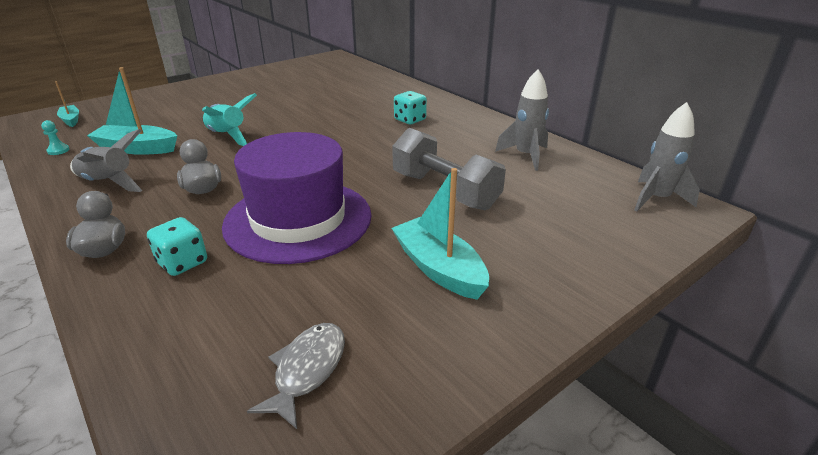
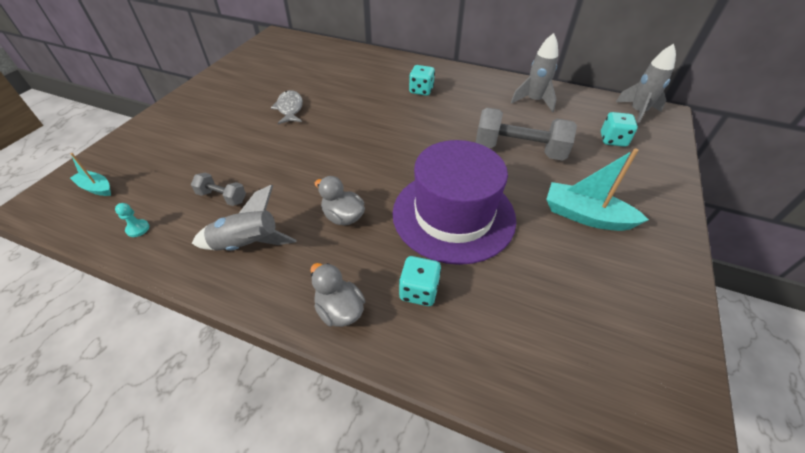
camera: 30 degrees left, 15 degrees up
(137, 149) = (222, 197): turquoise boat -> grey dumbbell
(227, 136) = (292, 154): turquoise rocket -> none
(307, 370) = (602, 329): grey fish -> grey fish (290, 108)
(580, 214) = (613, 140): none -> turquoise dice

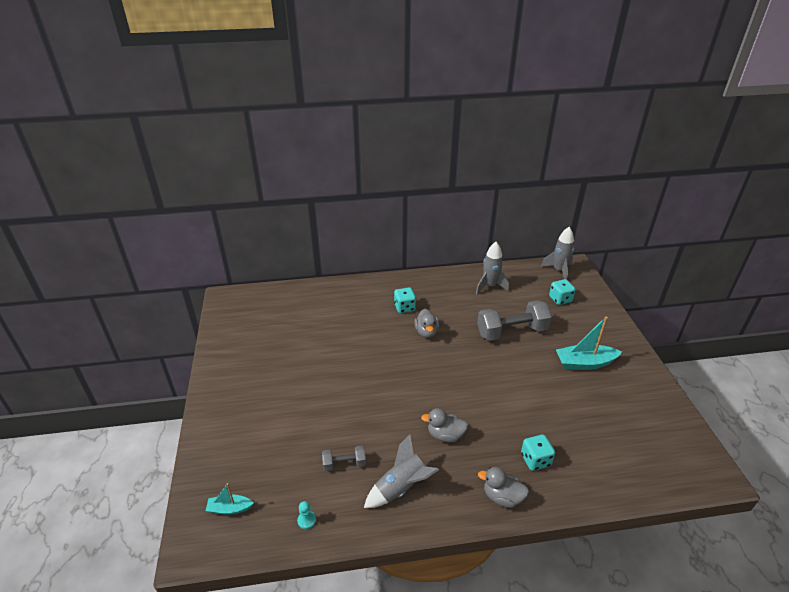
camera: 30 degrees left, 10 degrees down
(290, 108) = (317, 366): grey fish -> none
(421, 118) = (426, 332): none -> grey duck
(453, 215) = (512, 399): purple hat -> none

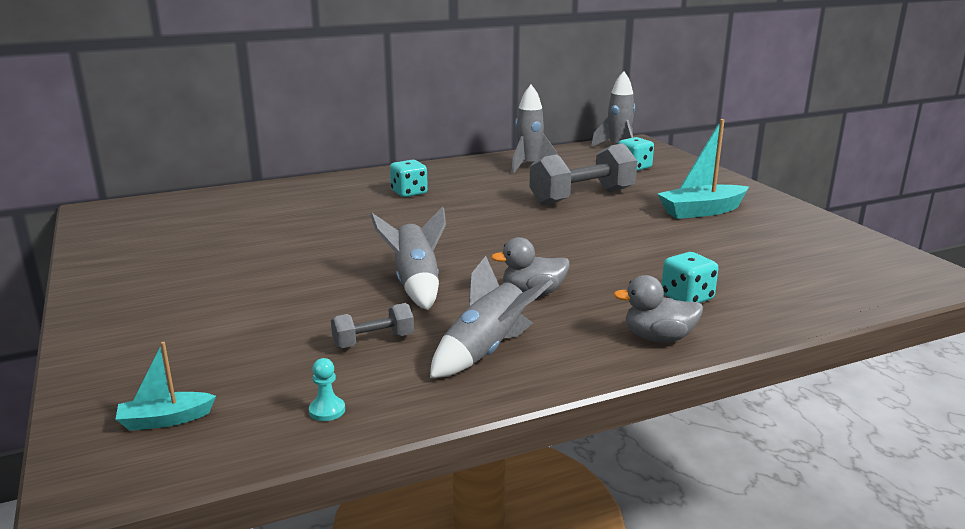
camera: 15 degrees left, 15 degrees down
(381, 412) = (416, 285): none -> grey rocket
(426, 332) = (454, 209): grey duck -> none

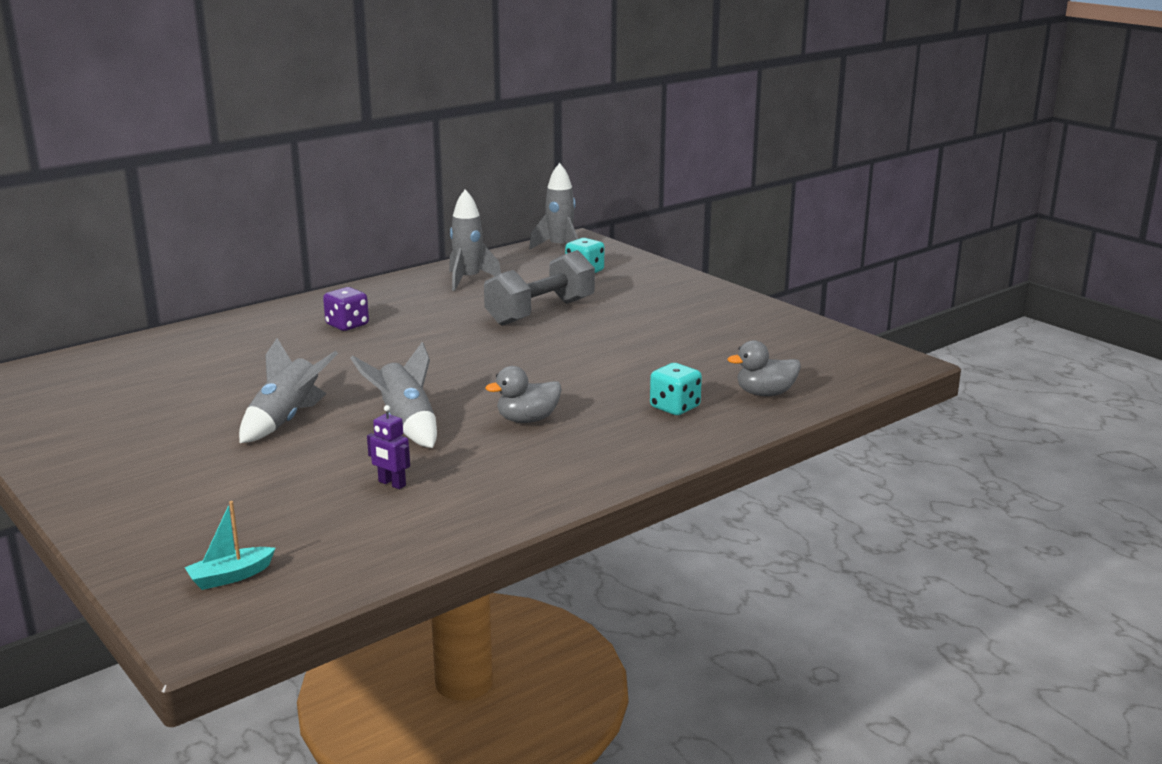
camera: 15 degrees left, 0 degrees up
(327, 410) = (381, 548): turquoise pawn -> none
(373, 341) = (391, 484): grey dumbbell -> purple robot
(409, 193) = (347, 325): turquoise dice -> purple dice
(486, 352) = (505, 479): grey rocket -> grey rocket (286, 420)
(658, 338) = (658, 447): grey duck -> grey duck (765, 393)
(701, 211) = (668, 316): turquoise boat -> none

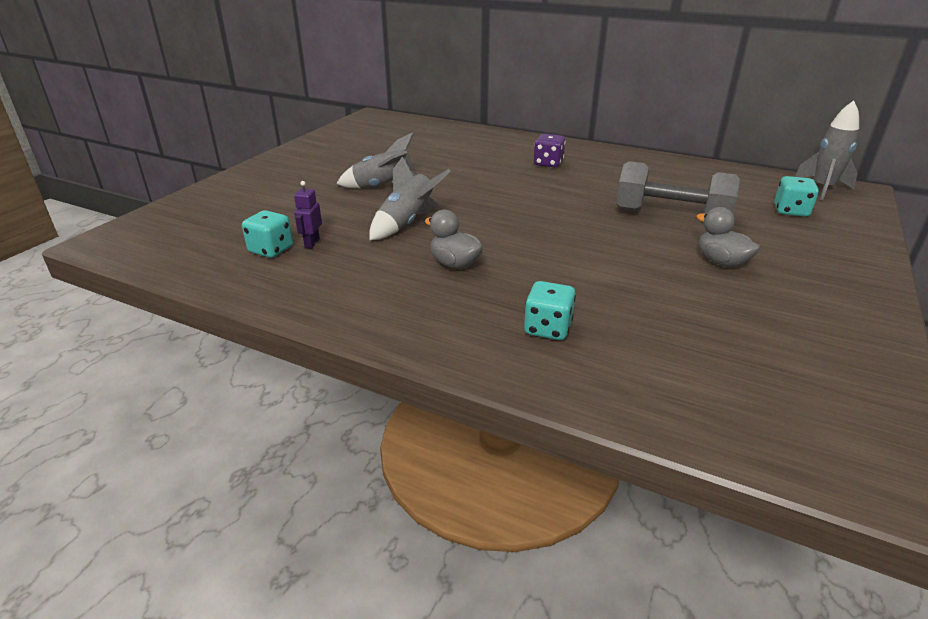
camera: 65 degrees right, 10 degrees up
(230, 576) = (168, 231): turquoise boat -> none
(380, 510) = (271, 250): none -> turquoise dice
(468, 280) = (688, 176): grey rocket -> none
(765, 393) = (642, 379): grey duck -> grey duck (721, 262)

